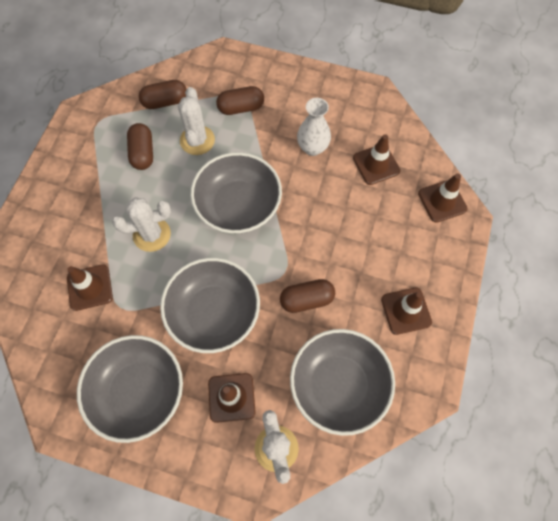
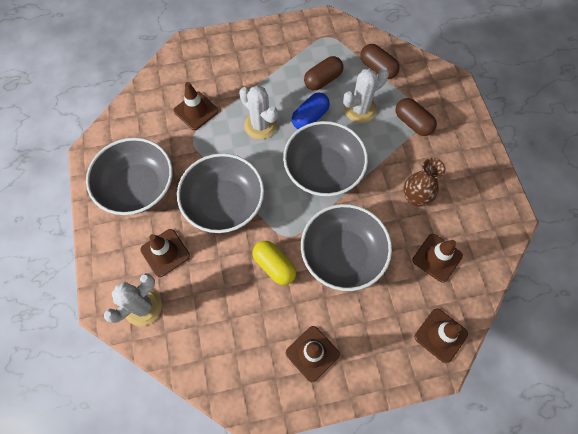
camera: 60 degrees right, 0 degrees up
(175, 186) = (310, 117): none -> blue capsule
(306, 299) = (274, 266): brown capsule -> yellow capsule
(312, 148) = (415, 197): white vase -> brown vase
(338, 385) = (216, 329): grey bowl -> grey bowl (343, 254)

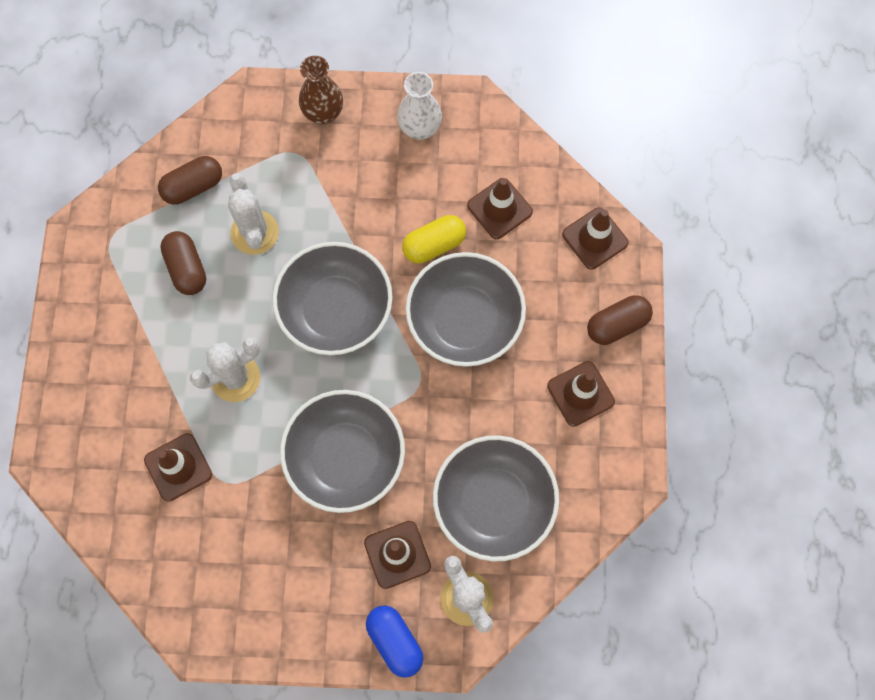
camera: 75 degrees left, 5 degrees up
(137, 187) = (282, 578): grey bowl -> grey bowl (493, 503)
(274, 266) = (456, 411): yellow capsule -> yellow capsule (434, 245)
(310, 117) = (245, 304): blue capsule -> blue capsule (395, 641)
(413, 123) = (300, 171): brown capsule -> brown capsule (617, 325)
(415, 197) = (411, 205): brown vase -> brown vase (323, 113)
(475, 188) = (420, 128): none -> white vase

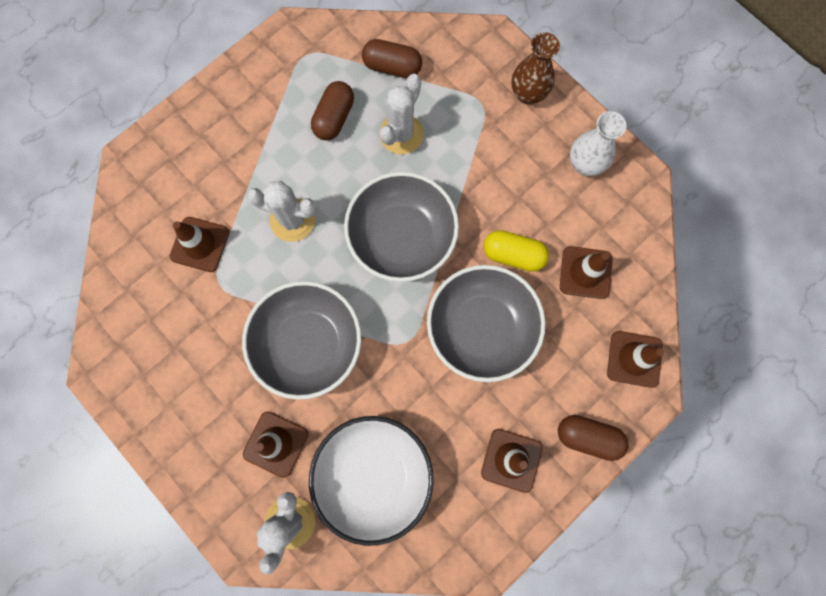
camera: 45 degrees right, 5 degrees up
(395, 641) = (215, 501): blue capsule -> none
(493, 503) = (373, 475): grey bowl -> white bowl

